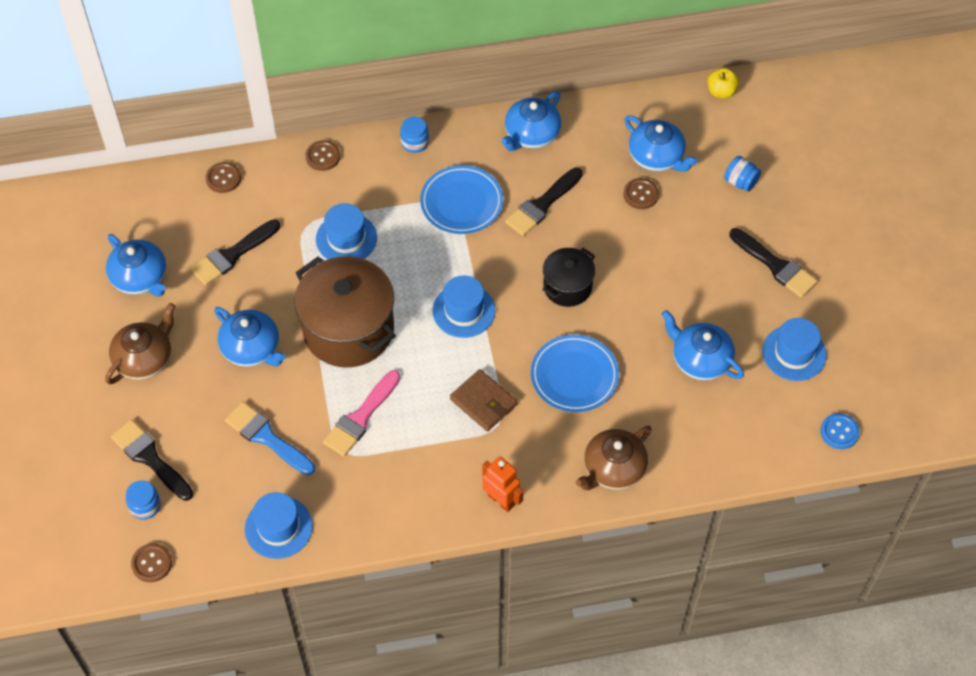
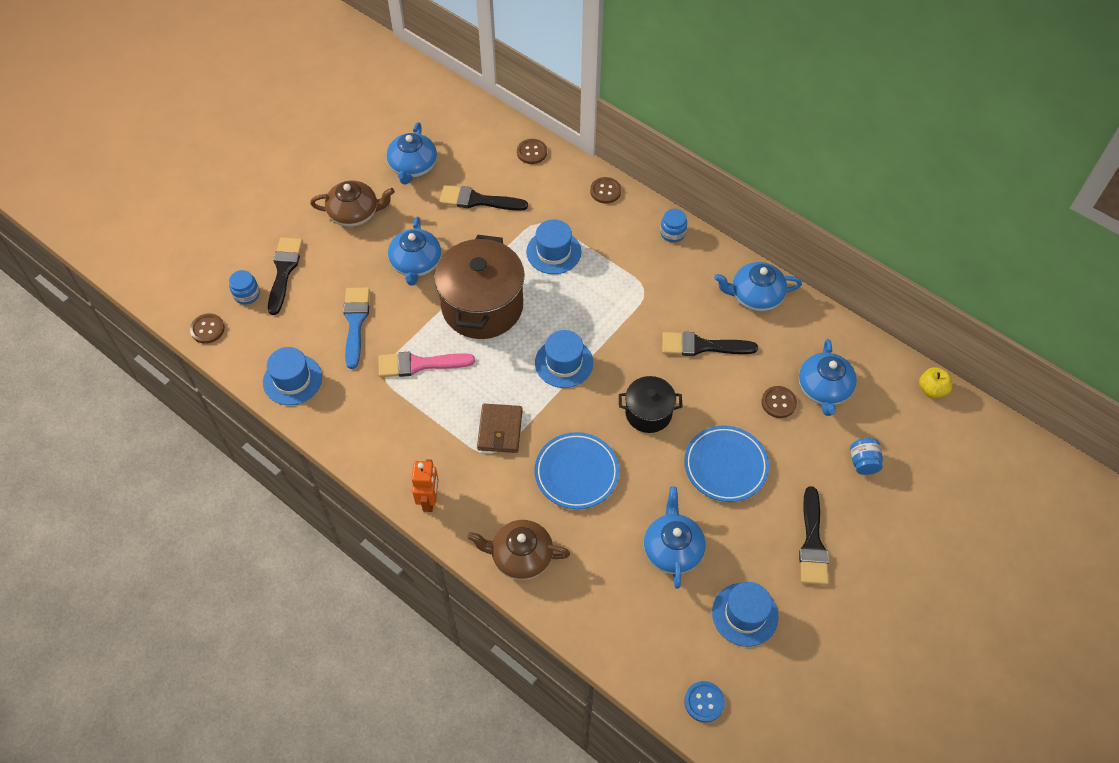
camera: 50 degrees right, 0 degrees up
(461, 202) = (652, 296): blue plate -> blue plate (725, 465)

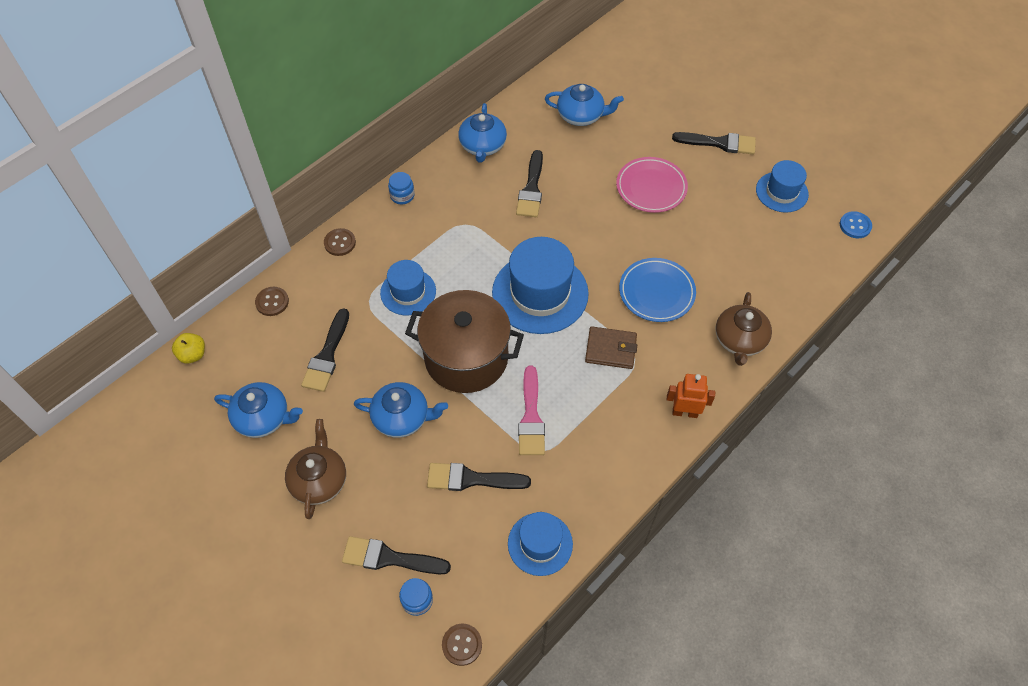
camera: 85 degrees left, 0 degrees up
(355, 322) = (471, 479): blue brush -> black brush
(564, 363) = (540, 293): blue hat -> blue hat, size x1.73
(648, 413) = (598, 234): black pot -> none
(672, 549) = (728, 231): blue teapot -> none
(725, 465) = (651, 187): blue plate -> pink plate
(778, 403) = (592, 145): brown button -> none
(863, 462) = (649, 103): blue jar -> none
(932, 390) = (586, 53): yellow apple -> yellow apple (193, 354)

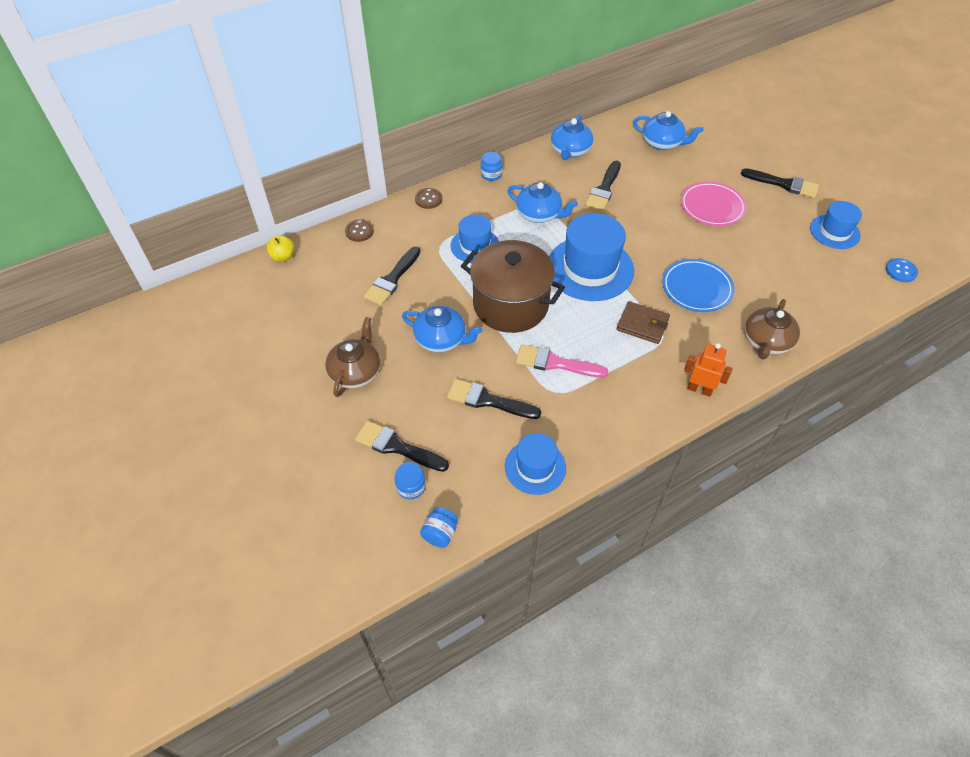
camera: 15 degrees right, 5 degrees down
(263, 418) = (324, 315): blue teapot -> blue teapot (539, 214)
(462, 645) = (440, 533): brown button -> blue jar
(531, 417) = (555, 363): pink brush -> pink brush turned 90 degrees clockwise

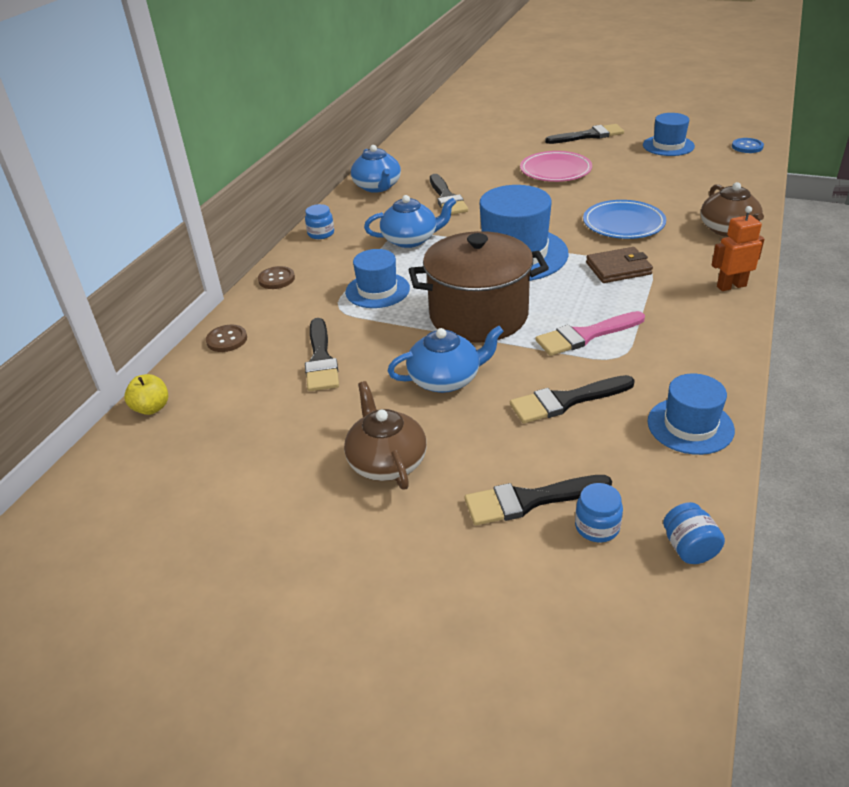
camera: 35 degrees left, 15 degrees down
(662, 143) = (454, 150): blue teapot -> none

